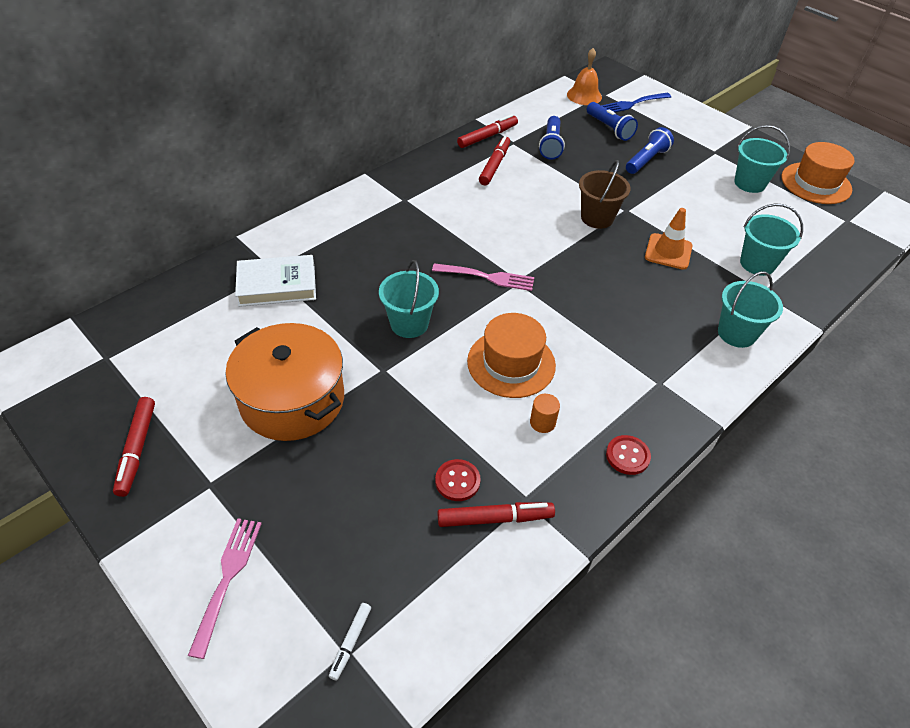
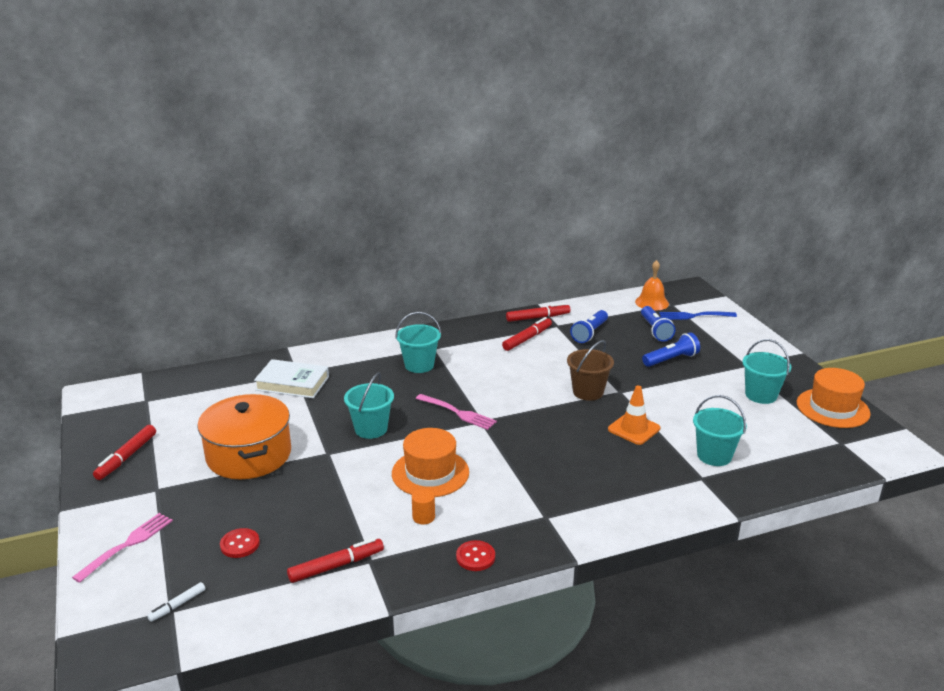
camera: 25 degrees right, 20 degrees down
(457, 481) = (327, 535): red button -> red button (240, 544)
(495, 519) = (336, 566): red marker -> red marker turned 45 degrees counterclockwise
(736, 333) = (648, 500): turquoise bucket -> turquoise bucket (419, 365)

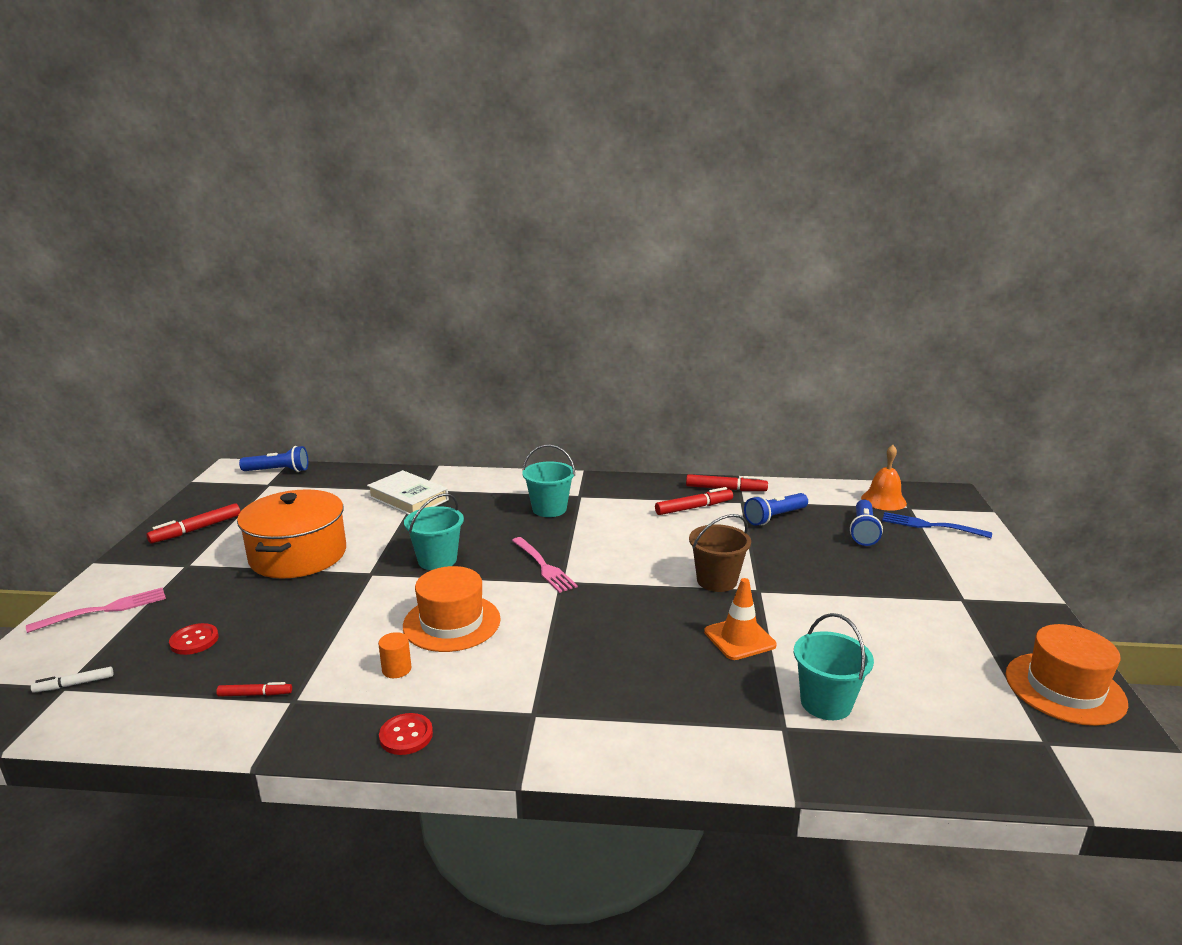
camera: 25 degrees right, 5 degrees down
(336, 566) = (255, 694): red marker -> red marker, size x0.59
(671, 359) = (858, 569): blue flashlight -> blue flashlight (278, 471)
(761, 395) = (957, 642): turquoise bucket -> none

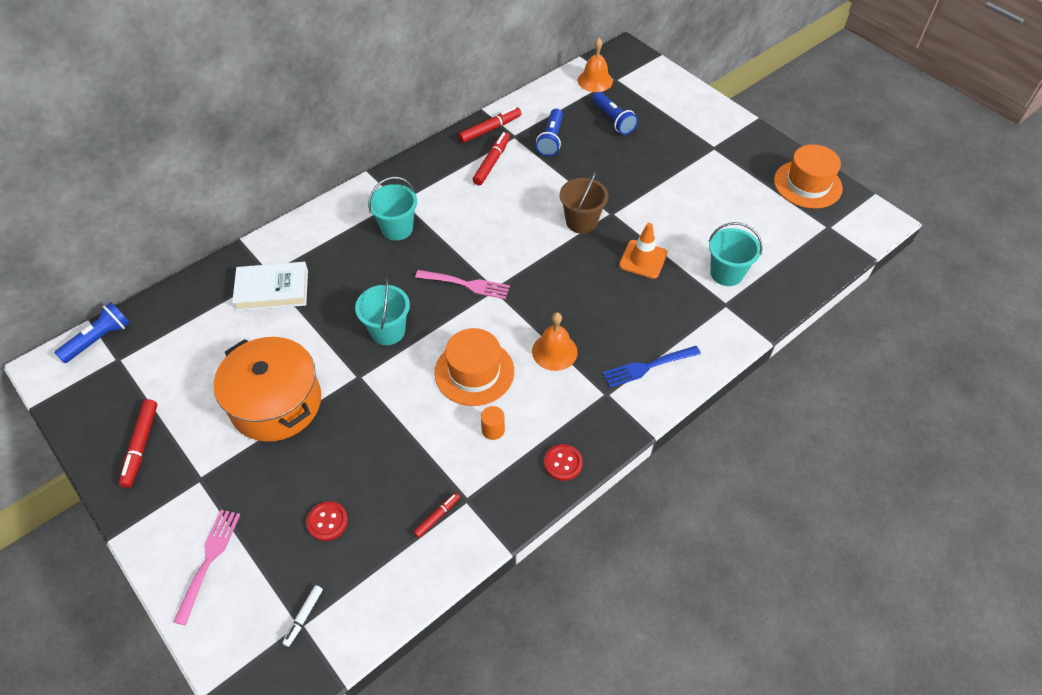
camera: 45 degrees left, 30 degrees up
(540, 652) = (554, 351): none -> orange bell
(931, 526) = (643, 90): blue fork -> blue fork (648, 366)

